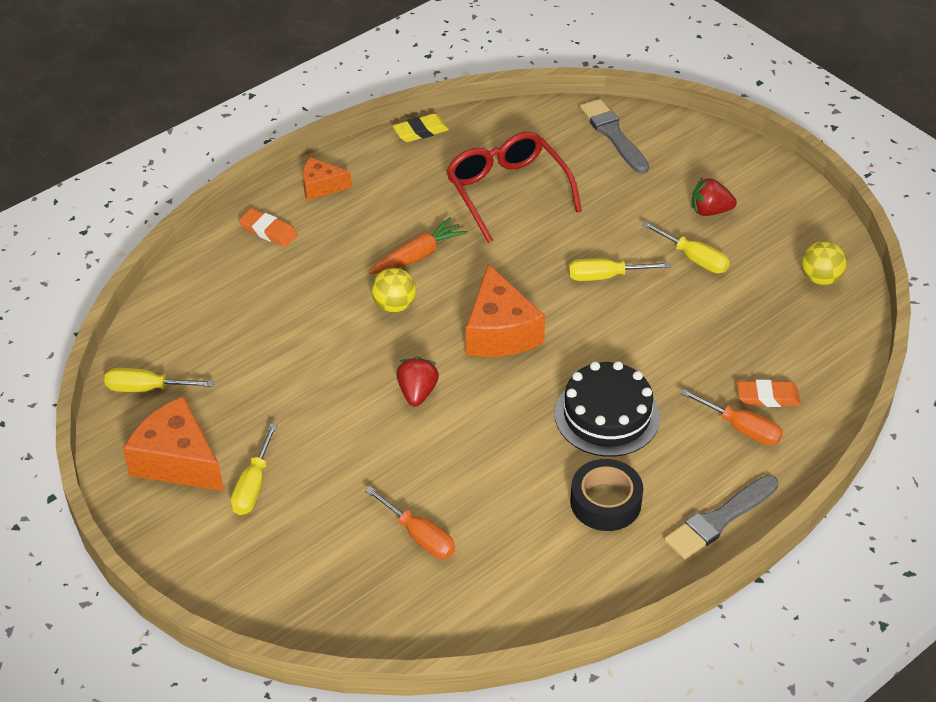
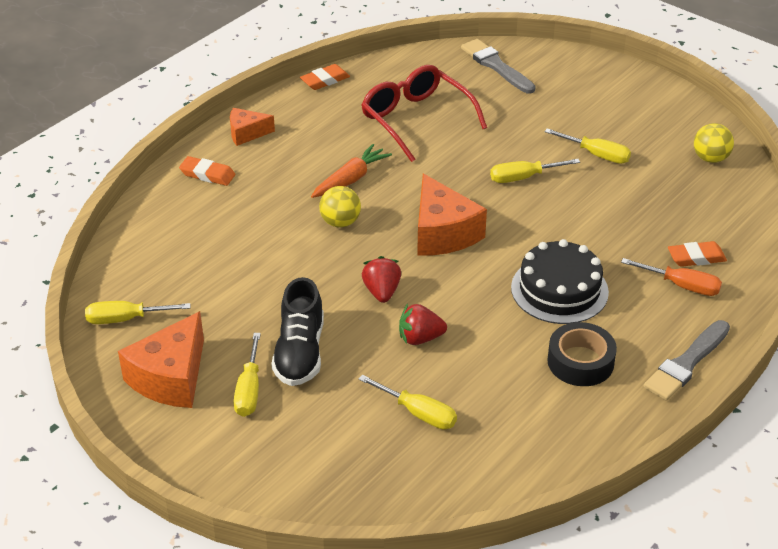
camera: 10 degrees left, 5 degrees down
(177, 461) = (171, 378): orange cheese -> orange cheese turned 90 degrees counterclockwise
(315, 451) = (300, 353): none -> black shoe
(419, 536) = (418, 413): orange screwdriver -> yellow screwdriver
(420, 131) = (325, 80): yellow eraser -> orange eraser
(710, 211) = (598, 116): red strawberry -> red strawberry (420, 338)

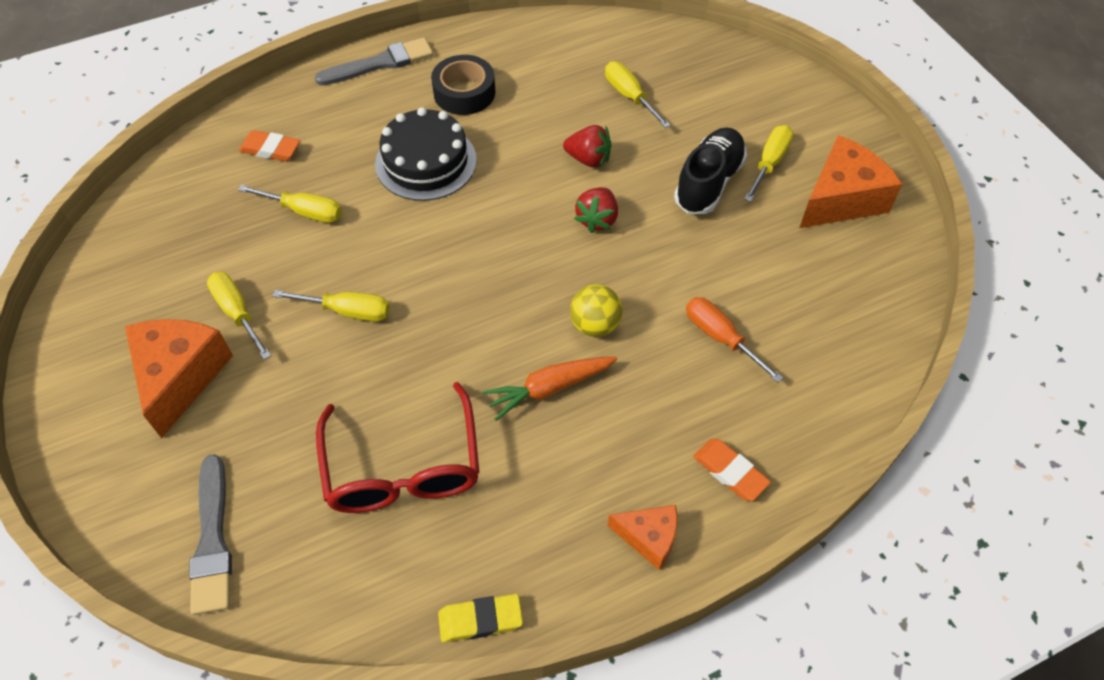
camera: 155 degrees left, 15 degrees up
(126, 319) = (877, 280): yellow screwdriver -> yellow screwdriver (304, 211)
(325, 80) = (480, 619): orange eraser -> yellow eraser
(442, 233) = (491, 267): orange cheese -> orange cheese (180, 376)
(681, 286) = (313, 127): orange screwdriver -> orange screwdriver (721, 337)
(710, 158) = (124, 258): yellow ball -> none

